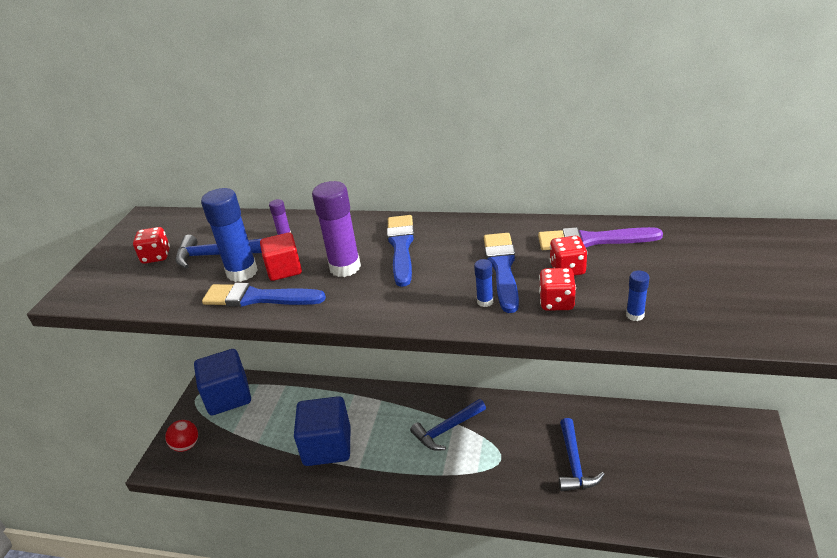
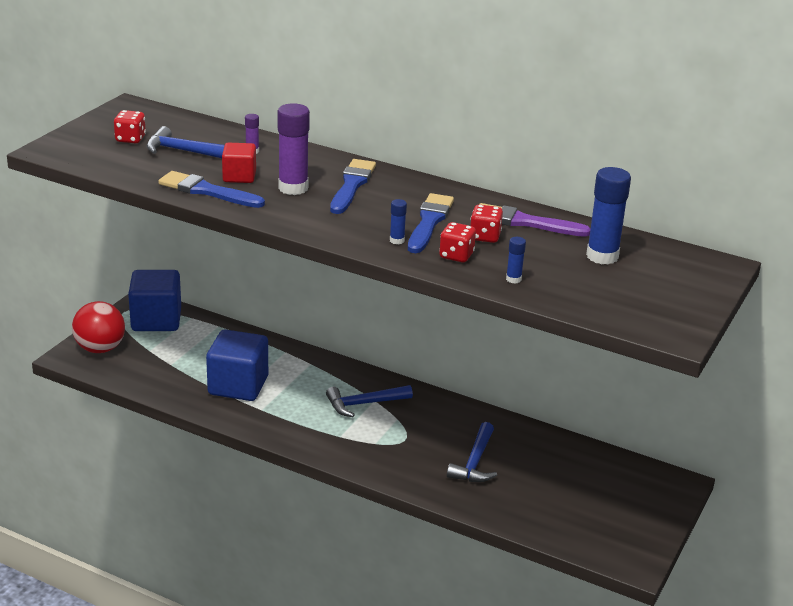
camera: 10 degrees right, 5 degrees down
(186, 445) = (100, 349): red ball -> red ball, size x1.58
(242, 272) = (201, 169): blue glue stick -> blue glue stick (602, 256)

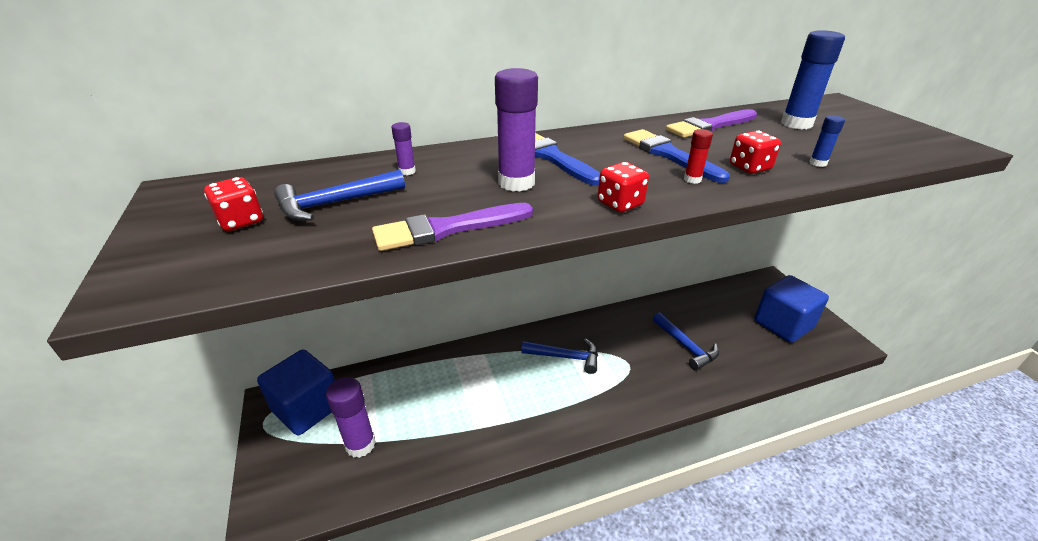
camera: 45 degrees left, 5 degrees up
(100, 349) = (287, 481): red ball -> none
(159, 358) = (360, 444): none -> purple glue stick
(207, 191) = (447, 229): blue brush -> purple brush
(238, 385) = (463, 415): blue cube -> blue cube (783, 324)
(239, 176) = (446, 198): red cube -> none
(364, 404) = (565, 357): blue hammer -> blue hammer turned 105 degrees counterclockwise
(397, 240) = (692, 179): blue glue stick -> red glue stick
(485, 237) = (722, 146): red dice -> red dice (620, 204)

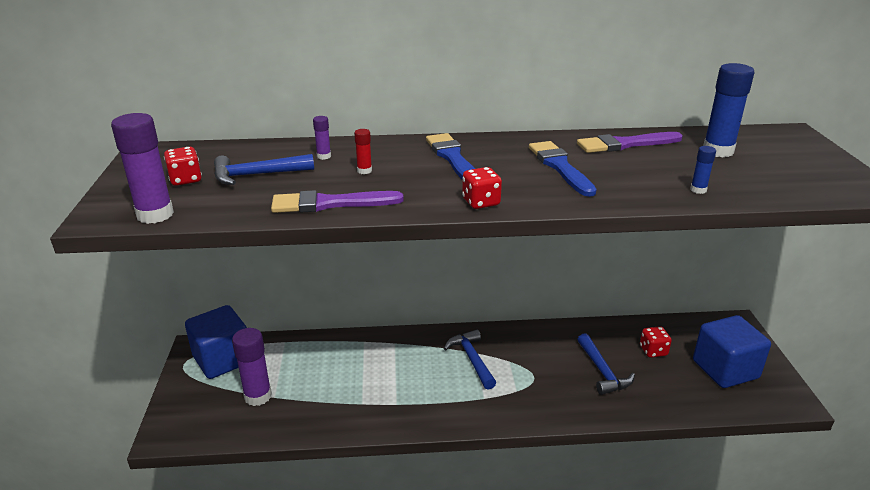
camera: 15 degrees right, 5 degrees down
(516, 183) = (406, 175): purple glue stick -> purple glue stick (155, 215)
(565, 357) = (472, 359): blue hammer -> blue hammer turned 135 degrees counterclockwise
(692, 179) = (562, 190): red glue stick -> red glue stick (364, 171)
(749, 168) = (626, 186): red dice -> red dice (653, 351)

